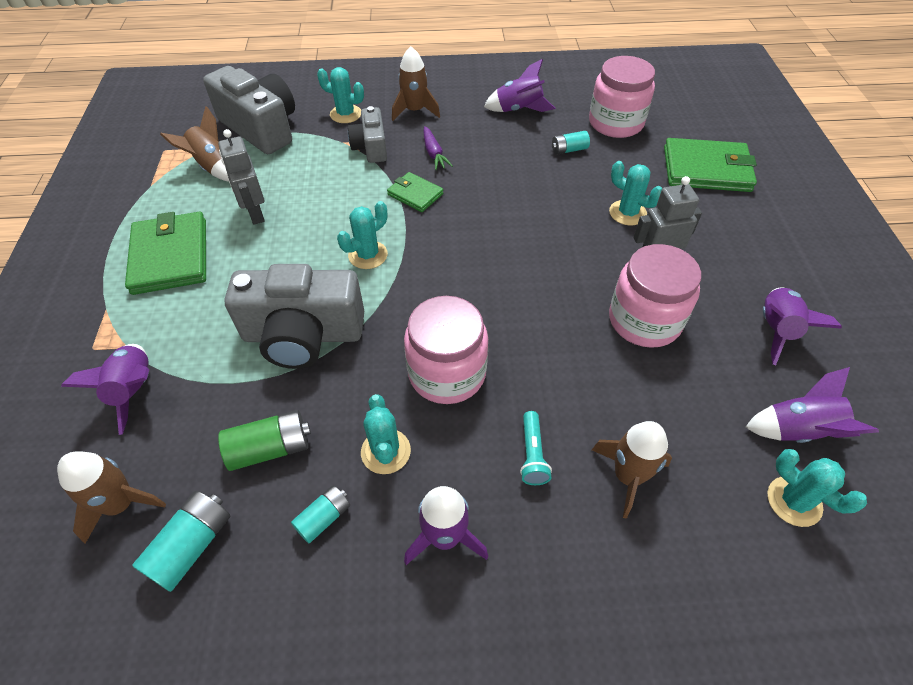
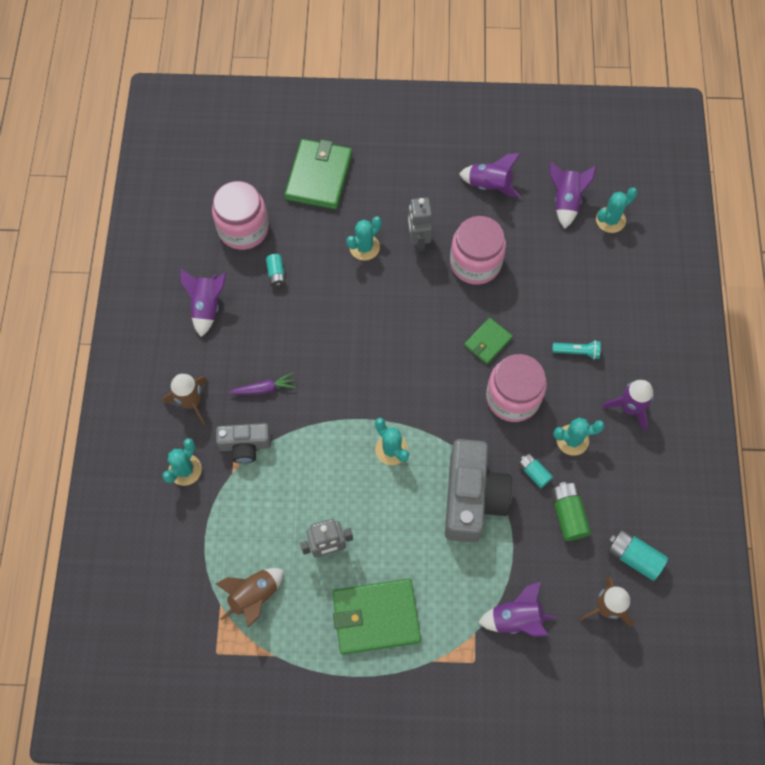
camera: 85 degrees left, 15 degrees up
(261, 128) = (194, 555): grey camera -> none
(324, 518) = (616, 478): turquoise battery -> turquoise battery (534, 472)
(415, 194) = (320, 408): green wallet -> green wallet (488, 342)
(628, 476) = (593, 301): brown rocket -> none

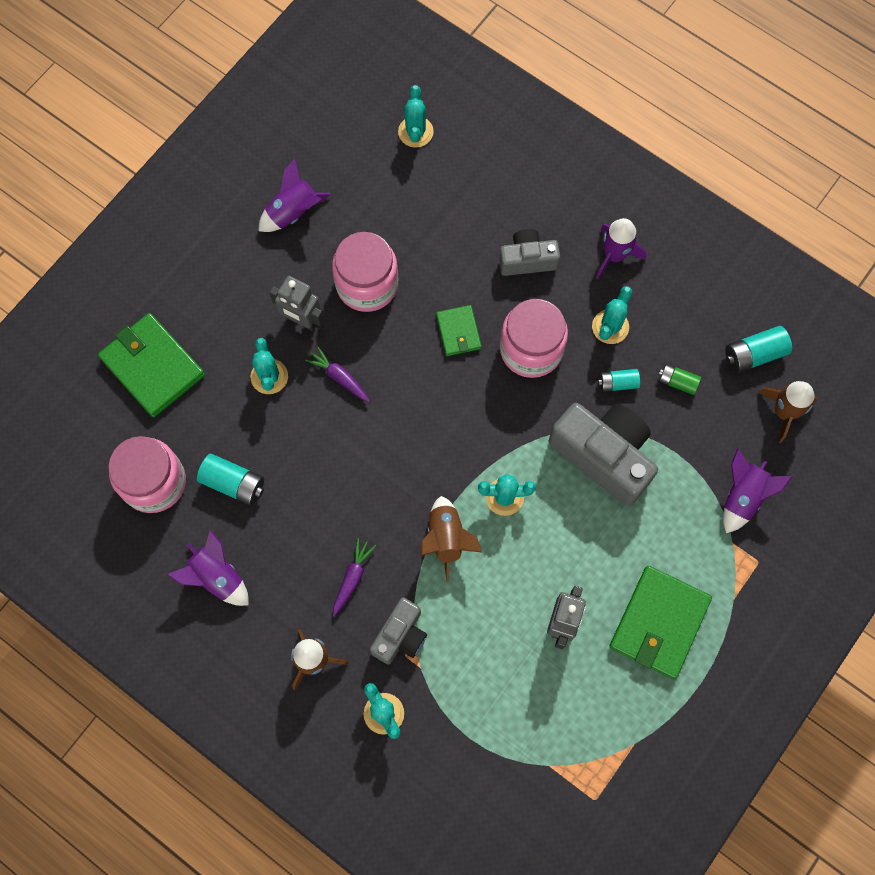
camera: 55 degrees left, 5 degrees up
(254, 596) = (563, 726): brown rocket -> brown rocket (446, 539)
(276, 274) = (233, 483): turquoise battery -> turquoise battery, size x1.56
(396, 289) = (339, 377): none -> purple carrot
(566, 201) = (365, 156): purple rocket -> none
(568, 514) = (677, 382): green battery -> green battery, size x0.64
(577, 352) = (527, 260): turquoise flashlight -> grey camera

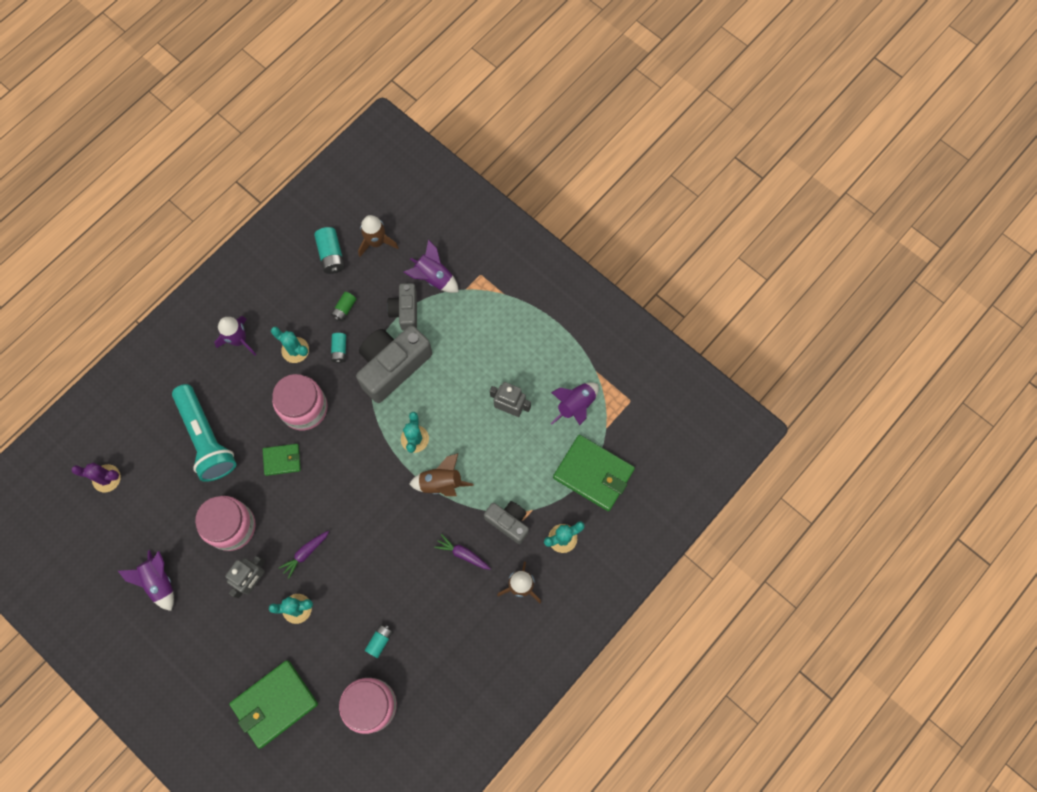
camera: 85 degrees left, 0 degrees up
(217, 577) = (451, 657): purple rocket -> purple rocket (575, 406)
(233, 483) = (380, 641): turquoise battery -> turquoise battery, size x0.64
(415, 132) = (106, 478): turquoise cactus -> purple cactus
(478, 237) = (206, 438): none -> turquoise flashlight
(527, 260) = (232, 403): grey camera -> grey camera (405, 311)
(659, 623) = (516, 344): green wallet -> green wallet (593, 473)

